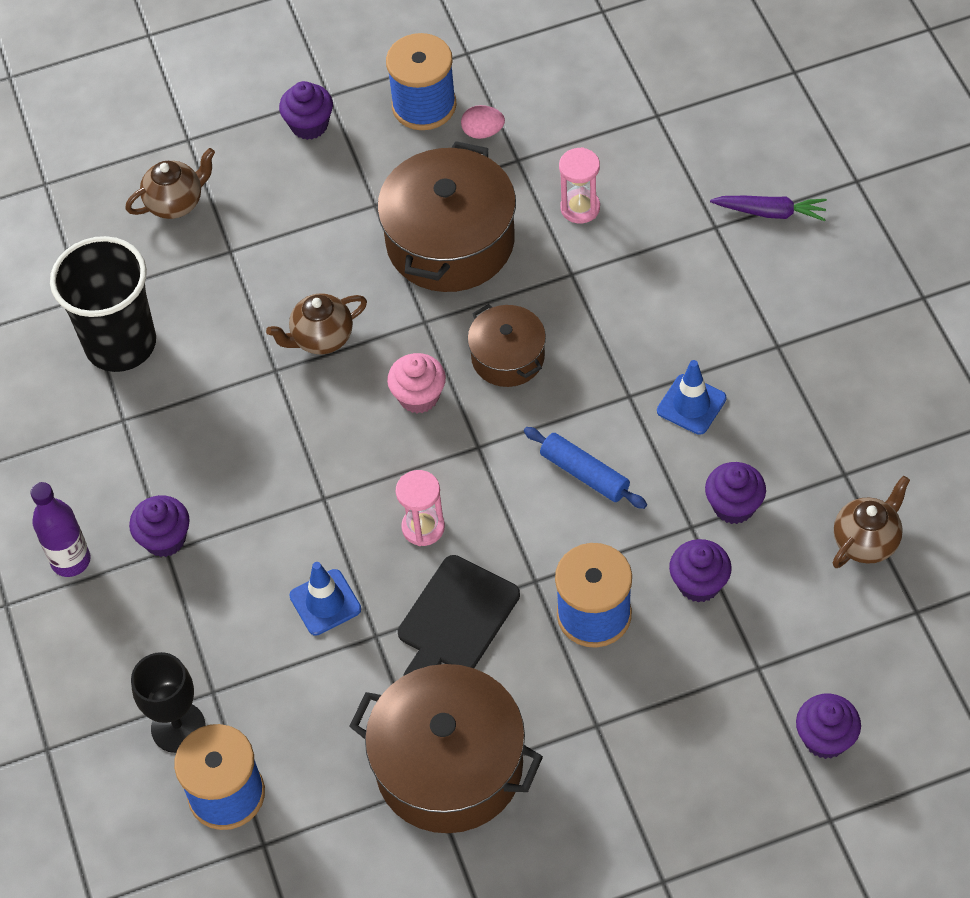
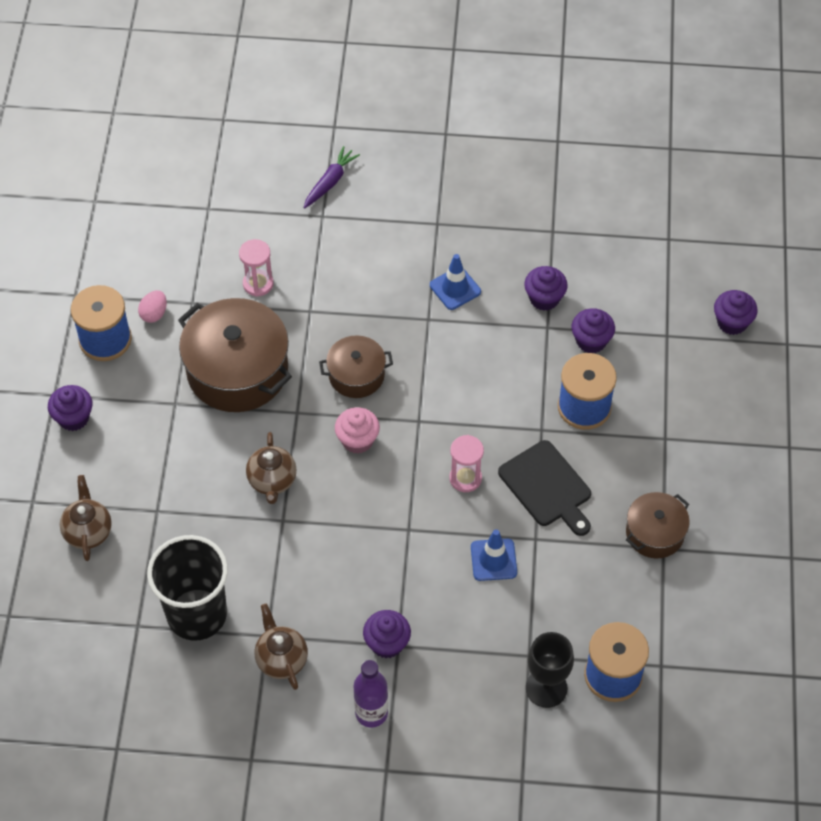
camera: 70 degrees left, 0 degrees up
(449, 766) = (655, 533): brown pot -> brown pot, size x0.55
(584, 474) = (475, 369): blue rolling pin -> none
(866, 541) = (607, 242): brown teapot -> brown teapot (281, 659)

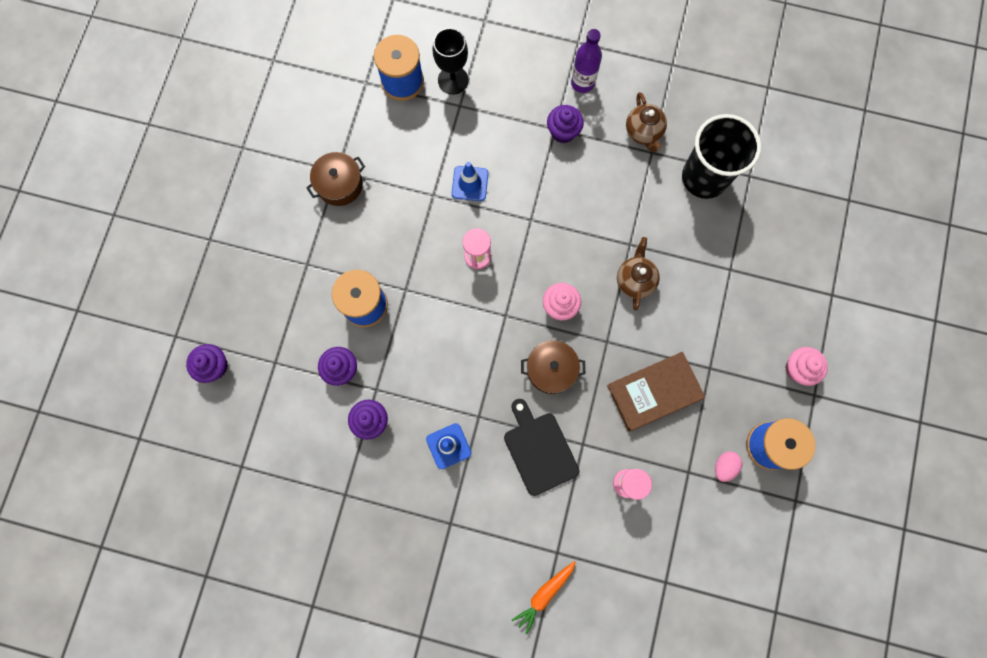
camera: 170 degrees left, 20 degrees up
(73, 418) = (798, 369): purple cupcake -> pink cupcake
(88, 532) = (787, 260): brown teapot -> none
(237, 371) = (654, 392): brown pot -> brown book
(330, 182) = (544, 594): purple carrot -> orange carrot
(547, 487) = (413, 237): black cutting board -> black cutting board (539, 450)

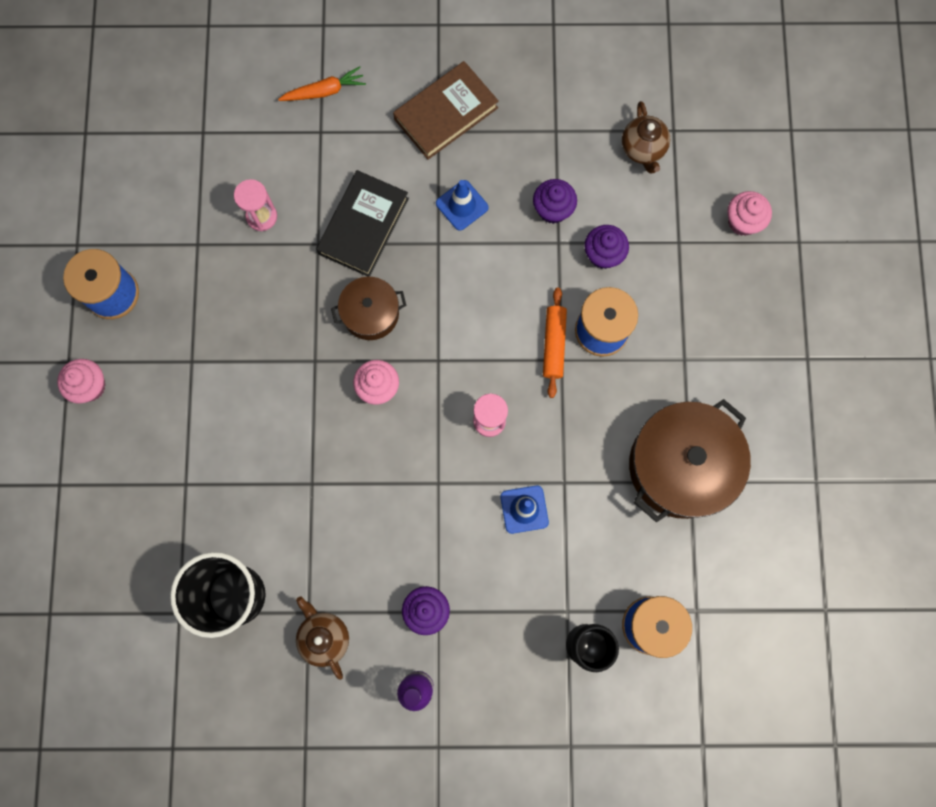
camera: 165 degrees right, 0 degrees up
(214, 366) = (742, 221): purple cupcake -> pink cupcake
(339, 184) = (680, 466): brown pot -> brown pot, size x1.82
(407, 304) = (554, 344): none -> orange rolling pin
(539, 450) = (363, 226): black cutting board -> black book
(544, 594) = (324, 91): orange carrot -> orange carrot turned 45 degrees clockwise
(635, 280) = (297, 440): brown teapot -> brown teapot (643, 149)
(654, 392) = (250, 318): brown book -> brown book (446, 113)
(724, 466) = (159, 260): pink egg -> none

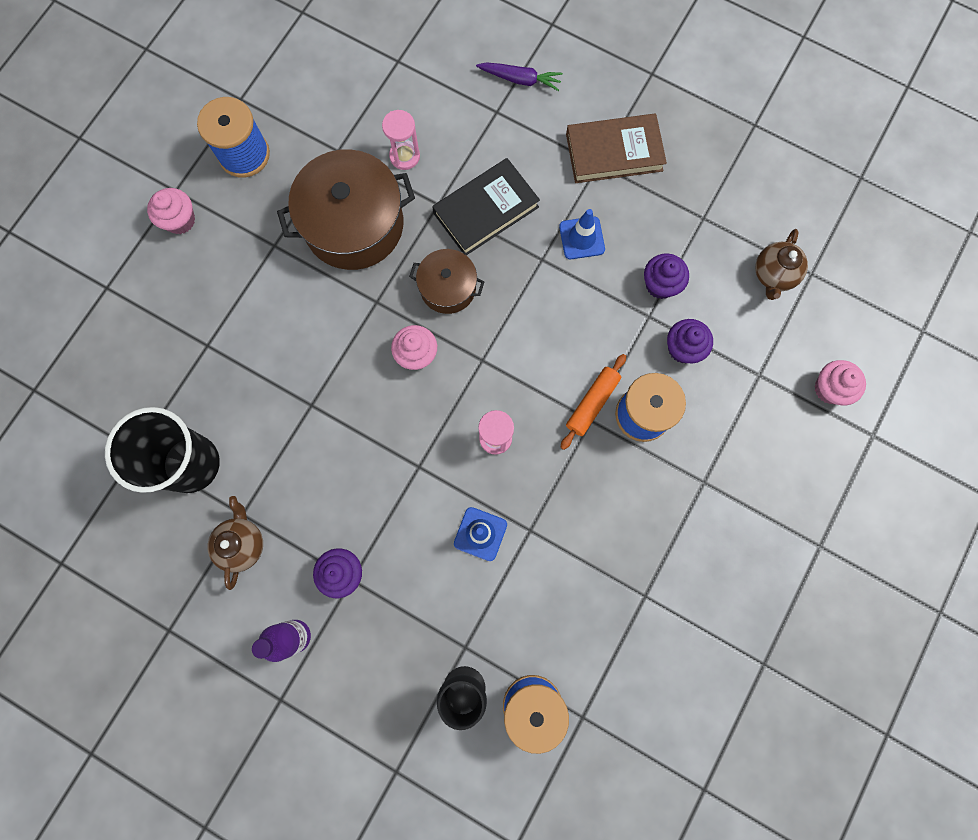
camera: 30 degrees right, 0 degrees up
(324, 91) = (520, 79): orange carrot -> purple carrot
(680, 466) = (644, 577): brown pot -> brown pot (354, 224)

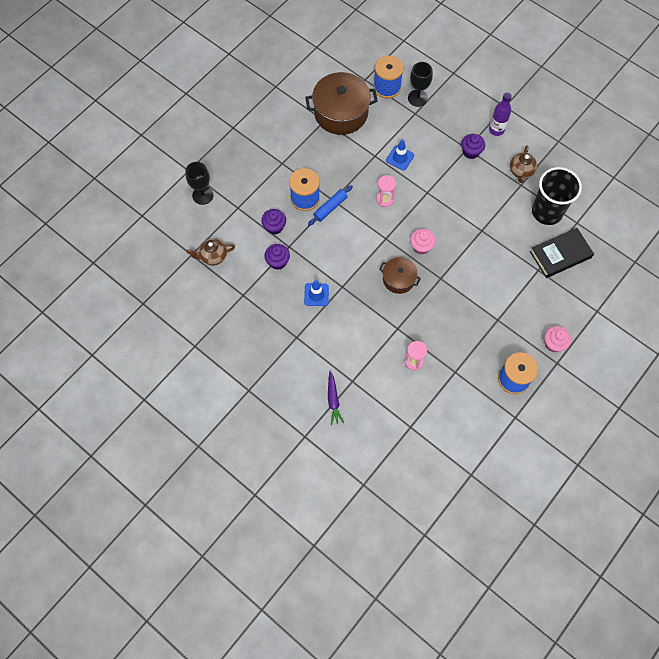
camera: 170 degrees left, 10 degrees down
(354, 224) = (449, 324): brown pot -> brown pot (341, 113)
(486, 210) = (369, 320): black book -> black book (560, 255)
(520, 79) = (333, 400): purple carrot -> purple carrot turned 120 degrees counterclockwise
(592, 403) = (330, 208): orange rolling pin -> blue rolling pin
(614, 152) = (285, 342): brown book -> none
(773, 275) = (213, 256): brown teapot -> brown teapot turned 135 degrees counterclockwise
(829, 388) = (202, 195): pink cupcake -> black goblet

